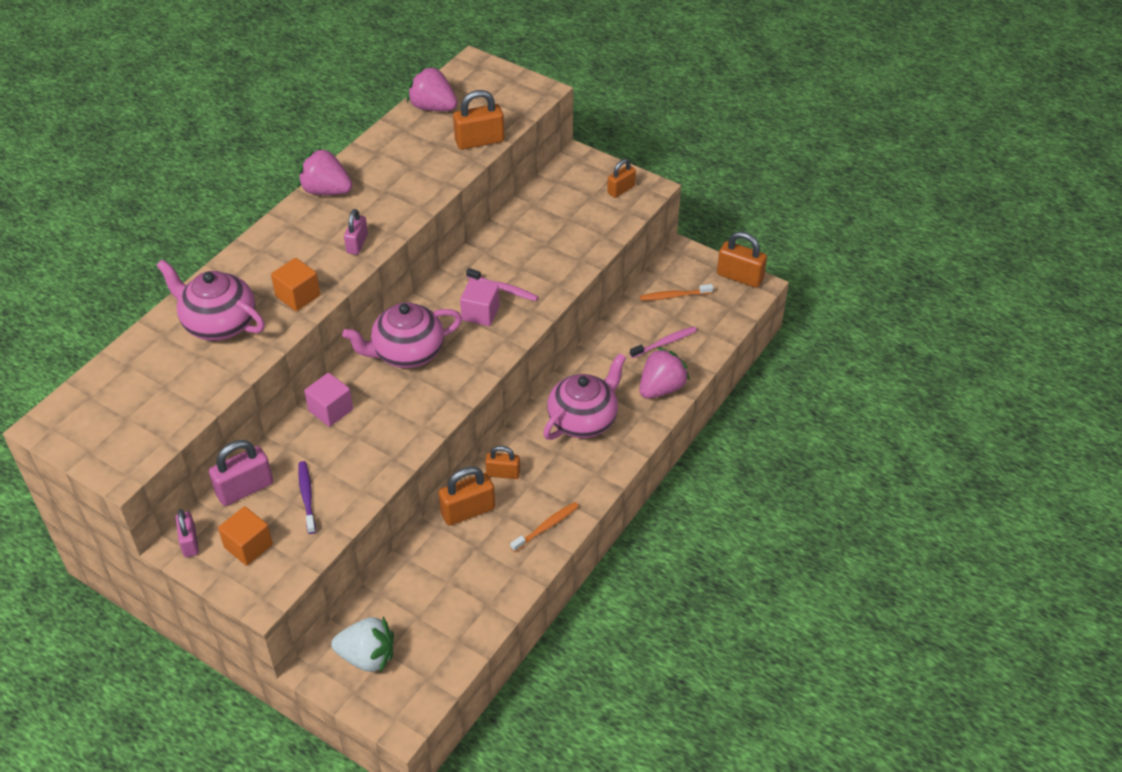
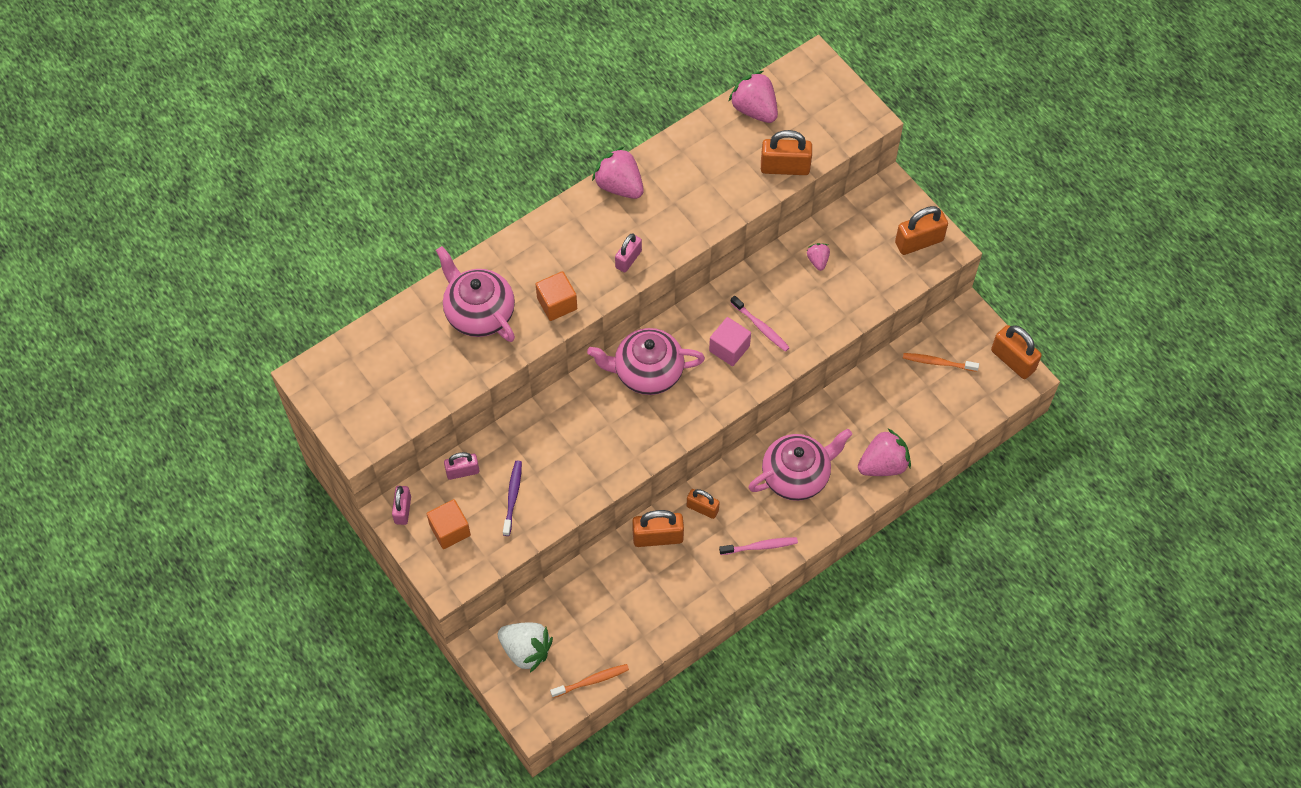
camera: 20 degrees right, 15 degrees up
(245, 489) = (462, 471): pink padlock -> pink padlock, size x0.64
(331, 410) = (560, 413): pink cube -> none
(535, 226) = (817, 260): none -> pink strawberry
(546, 527) = (721, 576): orange toothbrush -> orange toothbrush (591, 680)
(621, 190) = (919, 242): orange padlock -> orange padlock, size x1.56
(665, 343) = (907, 414): pink toothbrush -> pink toothbrush (760, 546)

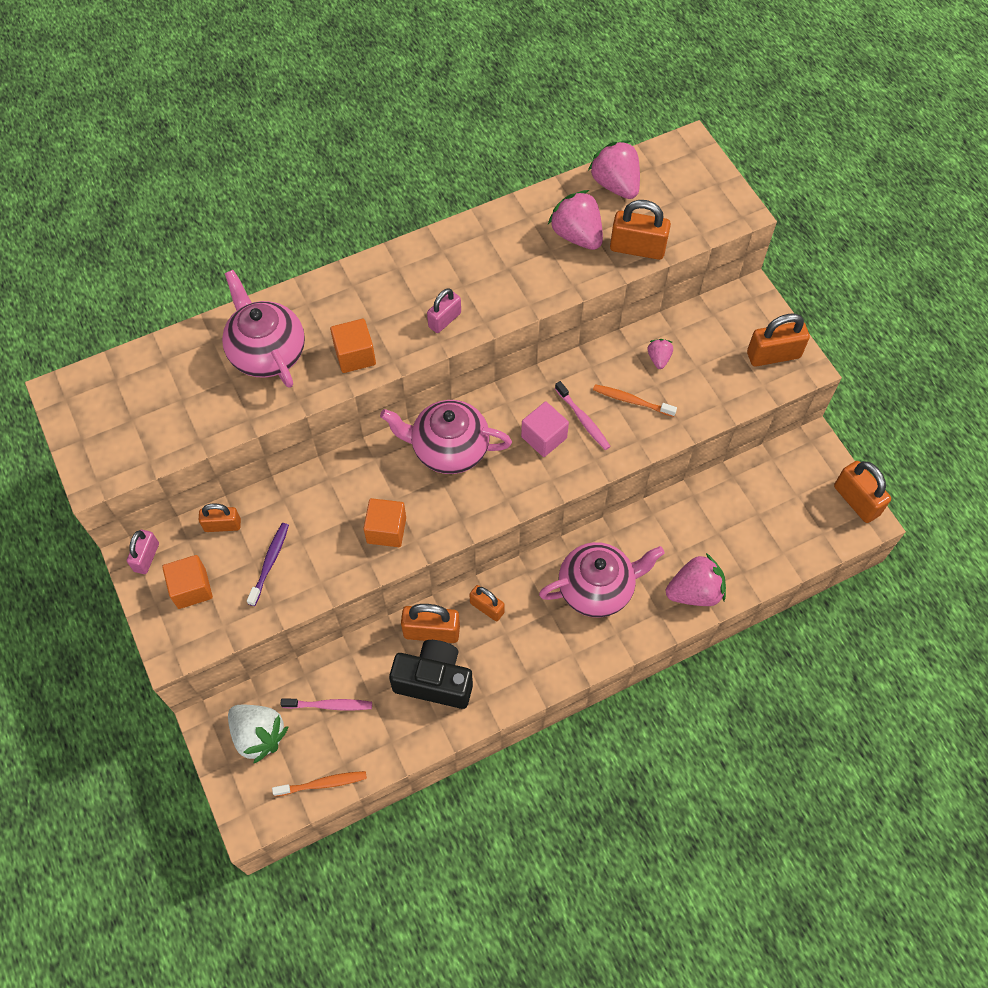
camera: 10 degrees right, 0 degrees up
(462, 471) = (222, 525): pink padlock -> orange padlock
(608, 452) = (386, 530): none -> orange cube
(619, 185) = (452, 242): pink strawberry -> pink strawberry (577, 235)
(669, 579) = (434, 681): none -> black camera
(760, 546) = (542, 661): pink toothbrush -> pink toothbrush (329, 705)
(938, 362) = (773, 490): orange toothbrush -> orange toothbrush (631, 401)

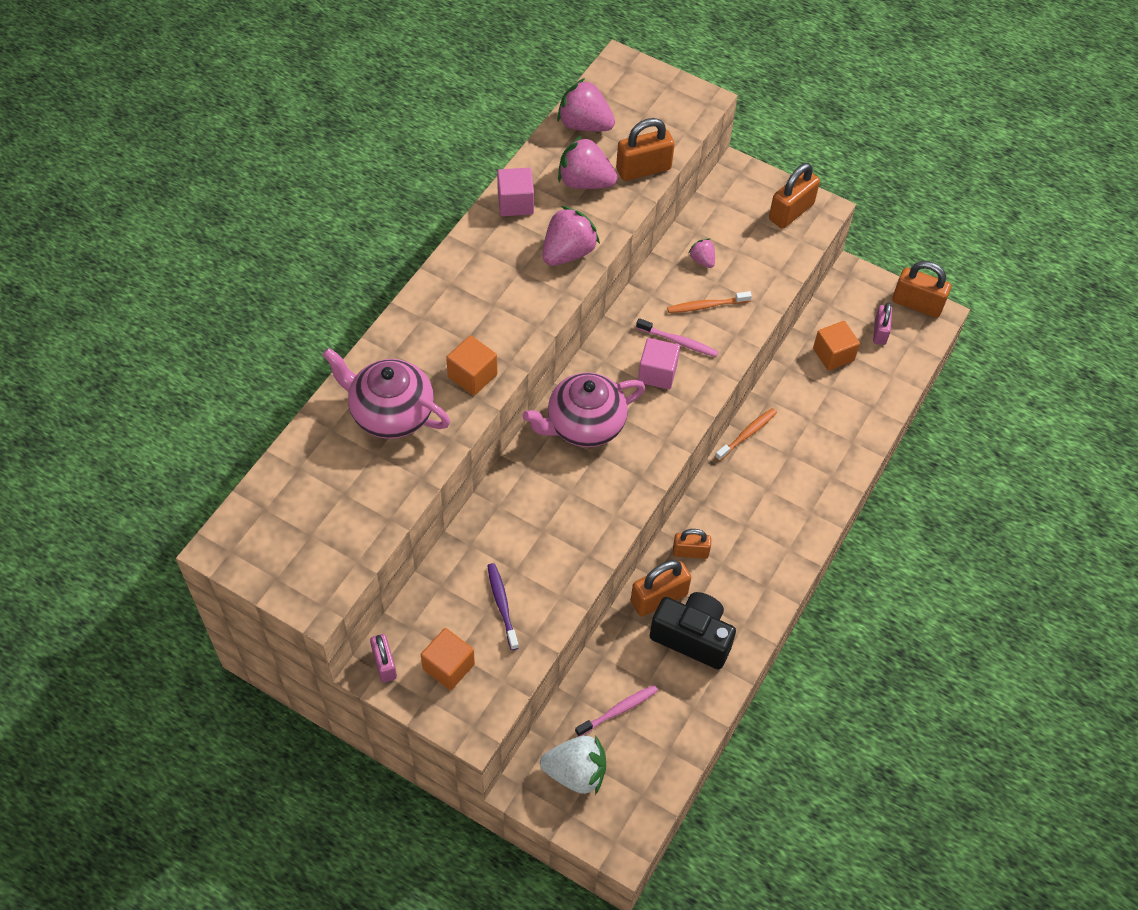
camera: 35 degrees left, 5 degrees down
(222, 525) = (433, 597): orange padlock -> none
(323, 783) = (662, 778): orange toothbrush -> orange toothbrush (747, 434)
(386, 530) = (583, 521): orange cube -> orange cube (833, 354)
(434, 681) = (692, 637): black camera -> black camera turned 45 degrees clockwise
(444, 320) = (527, 307): pink padlock -> pink padlock (880, 332)
(503, 225) = (515, 203): none -> pink cube
(597, 588) = (768, 485): pink teapot -> none
(694, 592) = (847, 444): pink strawberry -> pink strawberry (568, 252)

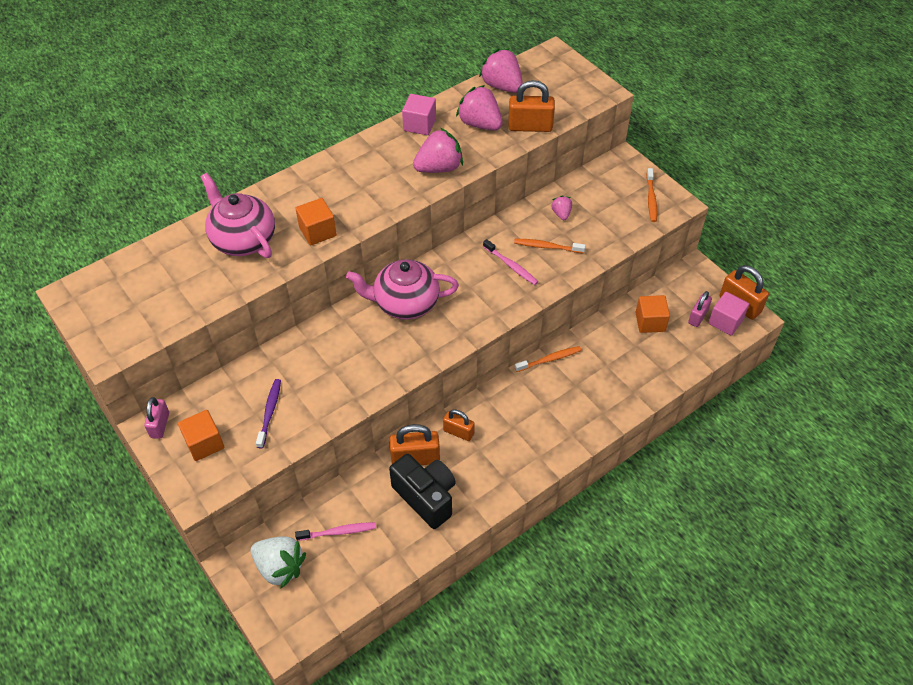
camera: 25 degrees right, 5 degrees down
(657, 373) = (482, 283): pink cube -> pink cube (725, 321)
(791, 212) = (651, 199): orange padlock -> orange toothbrush

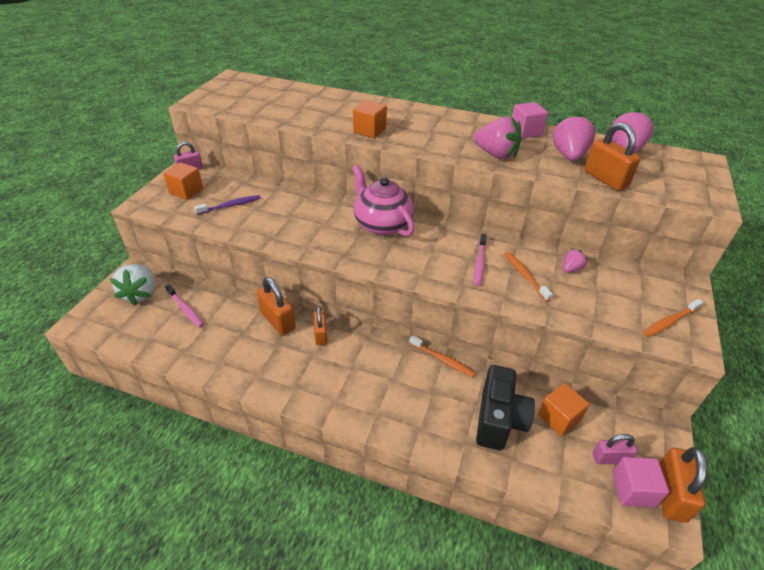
camera: 55 degrees right, 10 degrees down
(243, 239) = (331, 109): pink teapot -> none
(426, 497) = (245, 344): black camera -> black camera (499, 420)

